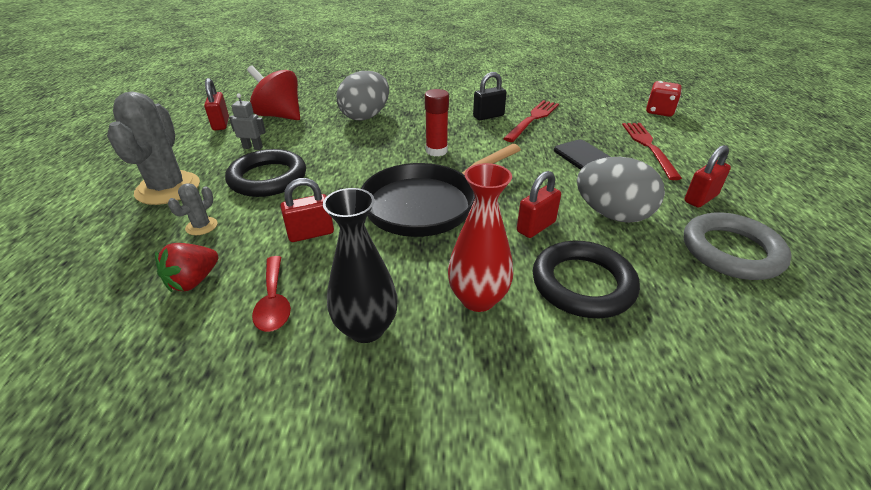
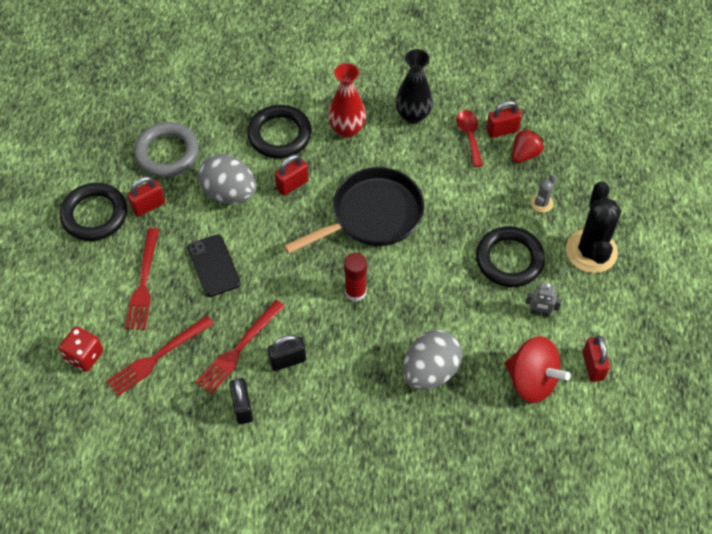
camera: 175 degrees left, 20 degrees up
(168, 188) = (591, 251): grey cactus -> black cactus
(311, 233) = (458, 190): red padlock -> red padlock (502, 130)
(515, 98) = (242, 407): none -> black padlock
(598, 113) = (158, 357): none -> red fork
(754, 188) = (94, 215): none -> black ring

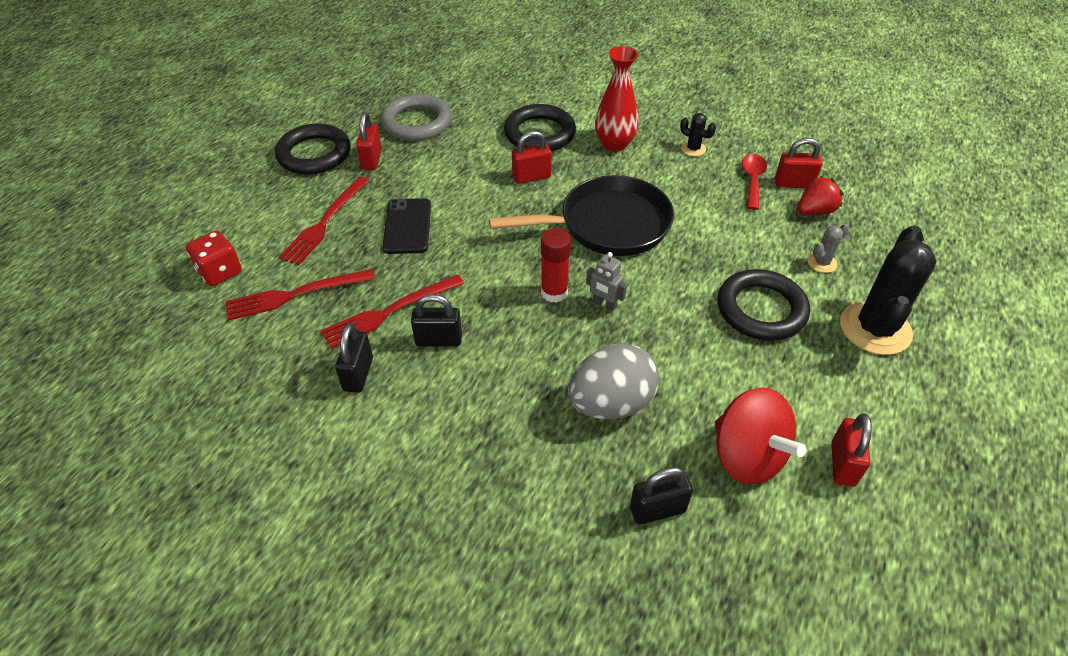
camera: 20 degrees right, 10 degrees down
(148, 206) = (371, 159): red padlock -> red padlock turned 75 degrees counterclockwise
(229, 193) = (460, 168): grey egg -> none
(413, 115) = (693, 149): black vase -> black cactus
(487, 438) = (657, 510): none -> black padlock
(540, 312) = (784, 378): grey robot -> grey robot (604, 304)

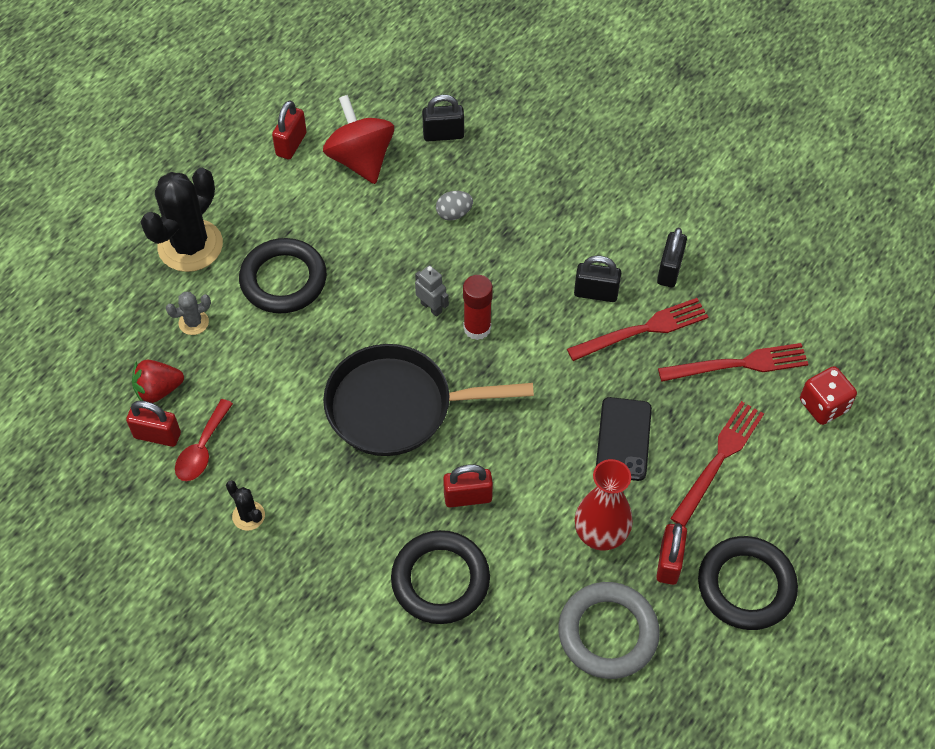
camera: 170 degrees left, 10 degrees up
(611, 403) = (454, 214): grey egg -> grey egg, size x0.47
(614, 144) = (347, 541): red vase -> red vase (600, 534)

